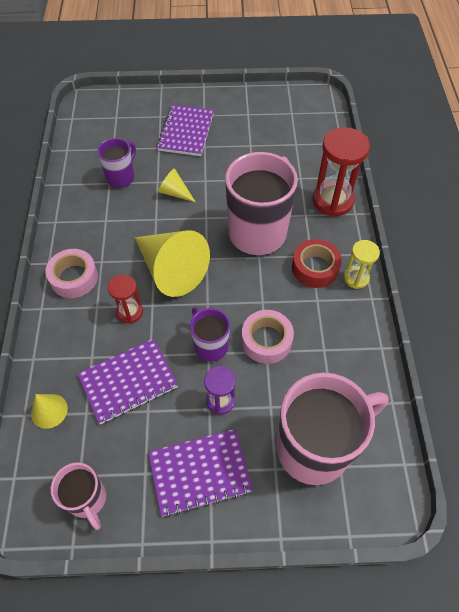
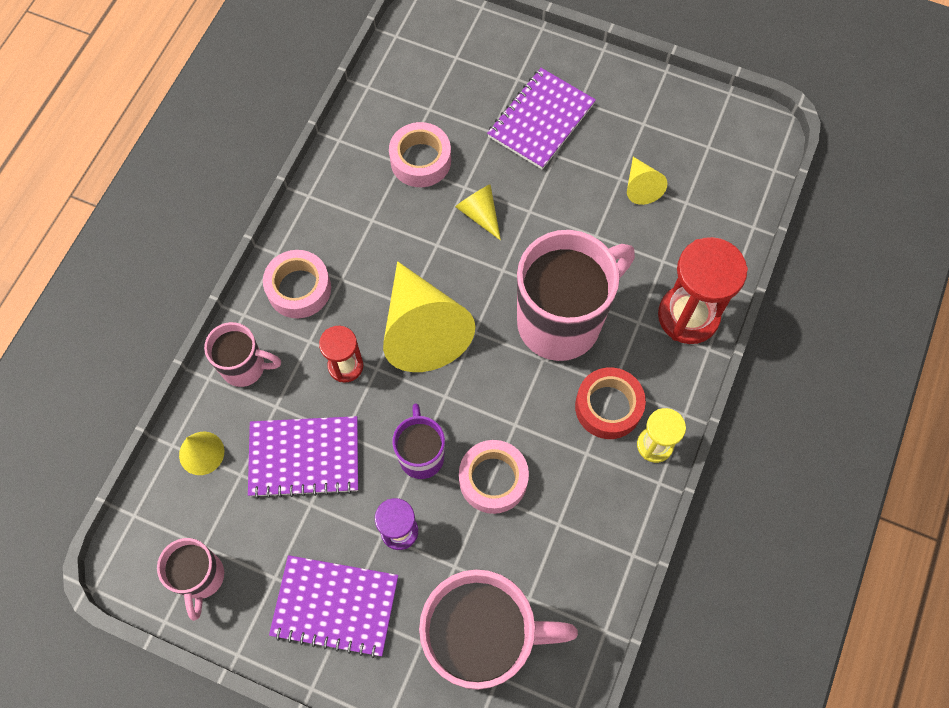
camera: 25 degrees right, 10 degrees up
(57, 341) = (245, 367): none -> pink mug
(121, 177) = (420, 160): purple mug -> pink tape
(265, 145) = (641, 186): none -> yellow cone

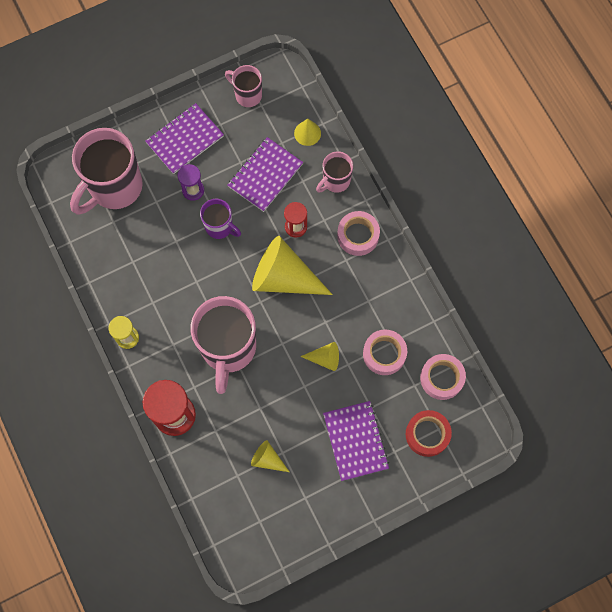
camera: 130 degrees right, 5 degrees up
(493, 479) = (179, 249): pink tape -> pink tape (441, 378)
(608, 407) = (165, 332): red tape -> red tape (427, 434)

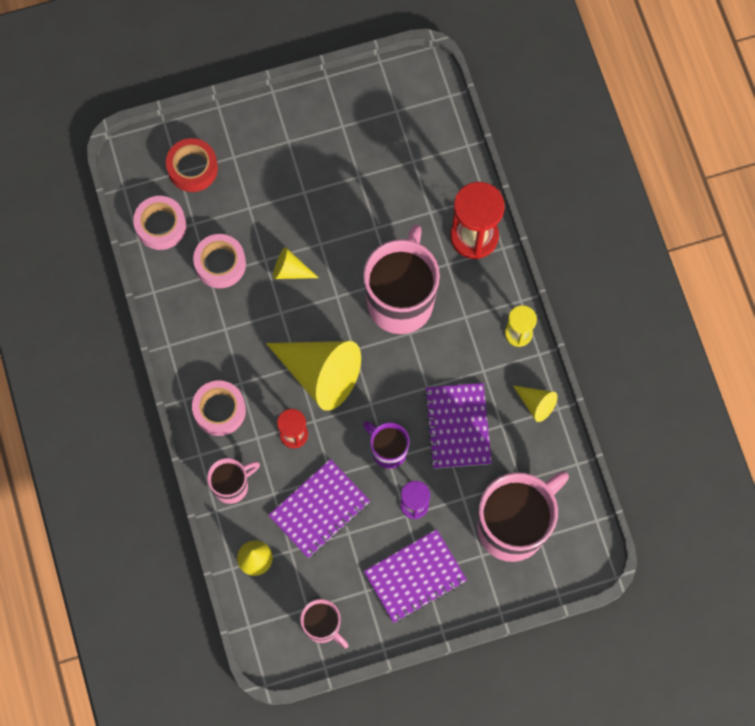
camera: 170 degrees left, 0 degrees up
(267, 459) = (376, 172): yellow cone -> yellow cone (536, 404)
(355, 441) = (274, 175): purple notebook -> purple notebook (457, 426)

